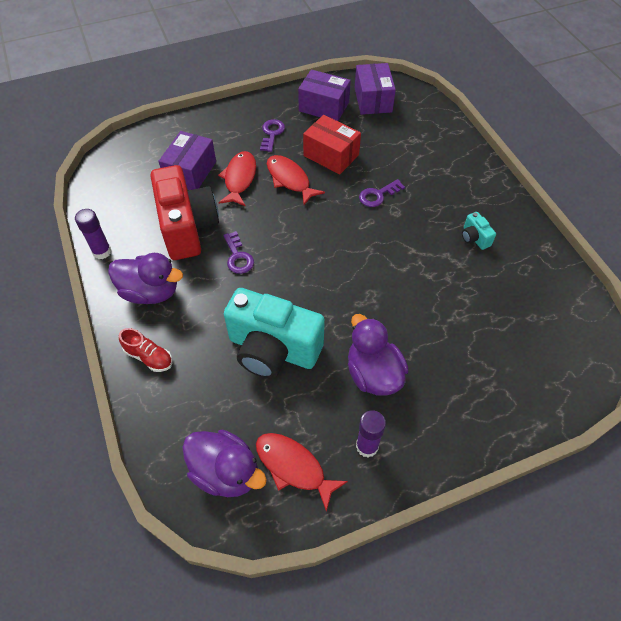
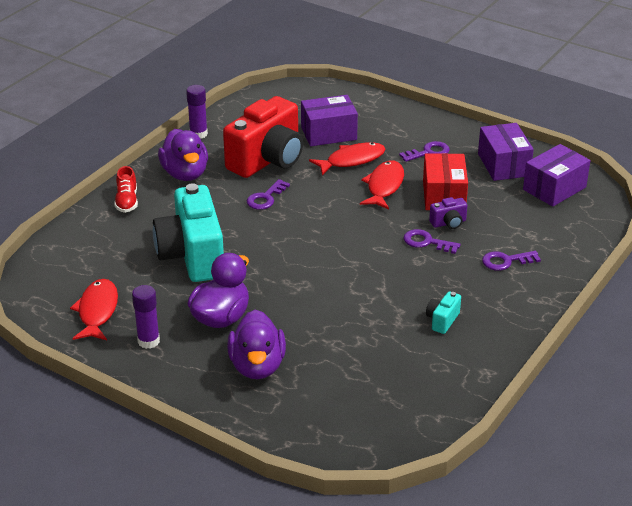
camera: 55 degrees right, 20 degrees down
(226, 472) = (65, 281): purple duck -> purple duck (257, 366)
(366, 171) = (448, 223): none -> purple camera
(433, 168) = (506, 261): none -> purple key

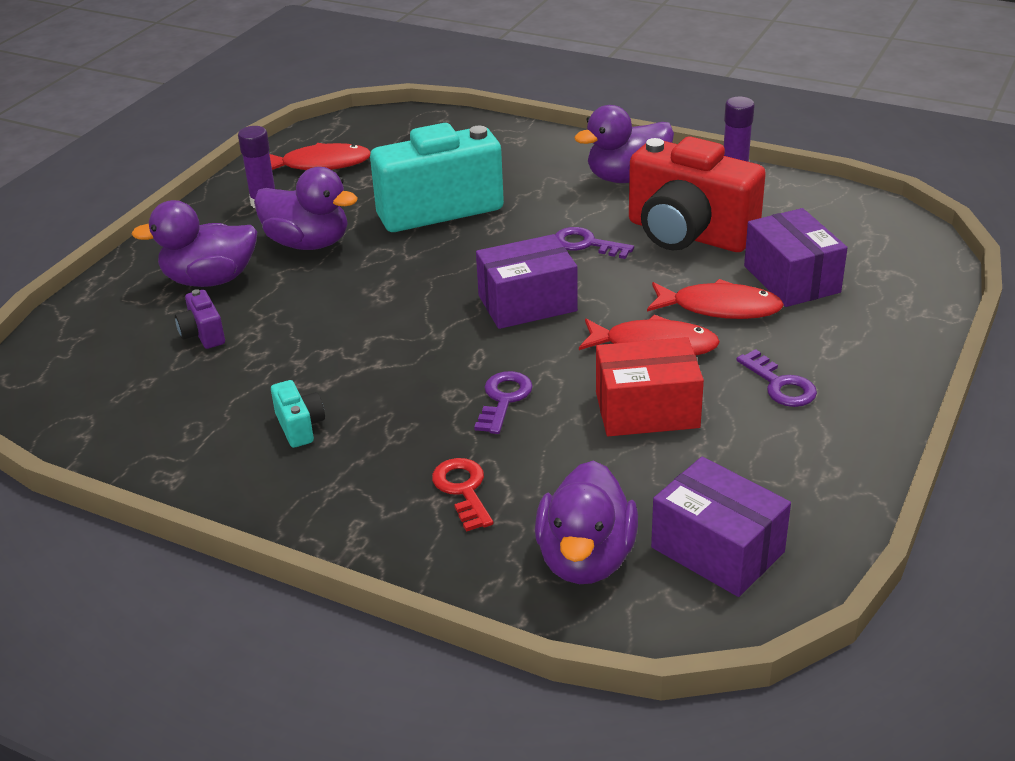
camera: 85 degrees right, 0 degrees up
(127, 201) = (549, 148): red shoe -> none
(352, 160) = (719, 308): red fish -> red fish turned 45 degrees counterclockwise
(442, 320) = (300, 426): turquoise camera -> turquoise camera turned 45 degrees clockwise
(448, 223) = (563, 420): purple camera -> purple camera (203, 334)
(503, 165) = (777, 478): purple box -> purple box (527, 303)
(506, 261) = (463, 490): purple key -> red key
(560, 226) = (585, 559): none -> purple duck

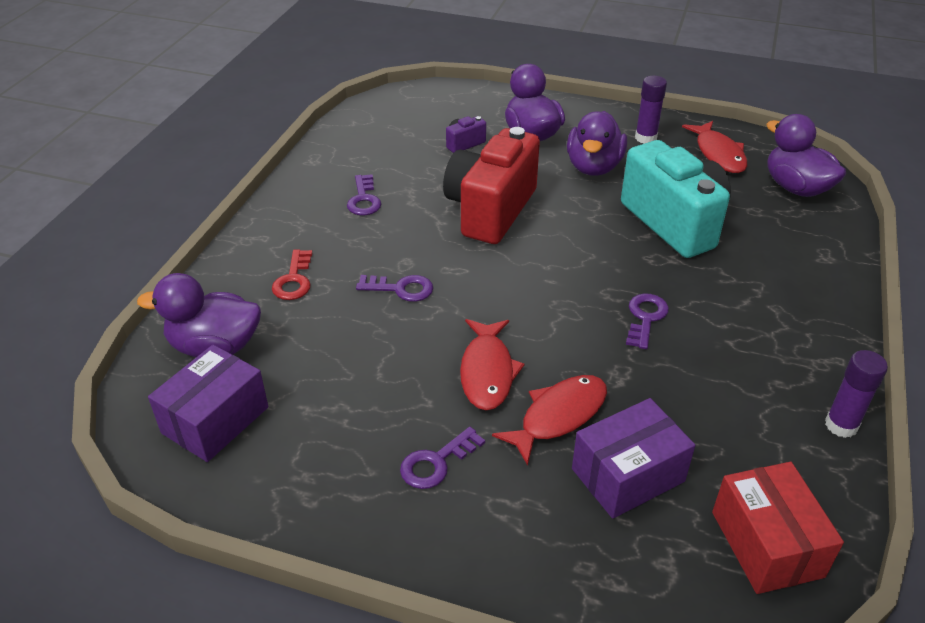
camera: 80 degrees right, 5 degrees up
(300, 426) = (364, 199): turquoise camera -> purple key
(463, 490) = (294, 280): red key -> red key turned 120 degrees clockwise
(527, 303) = (537, 289): purple box -> none
(627, 177) = (787, 338): purple duck -> purple duck (796, 188)
(647, 410) = (392, 371): red box -> red box (767, 544)
(688, 234) = (689, 389): red camera -> red camera (490, 210)
(719, 308) = (558, 416): red fish -> red fish turned 135 degrees counterclockwise

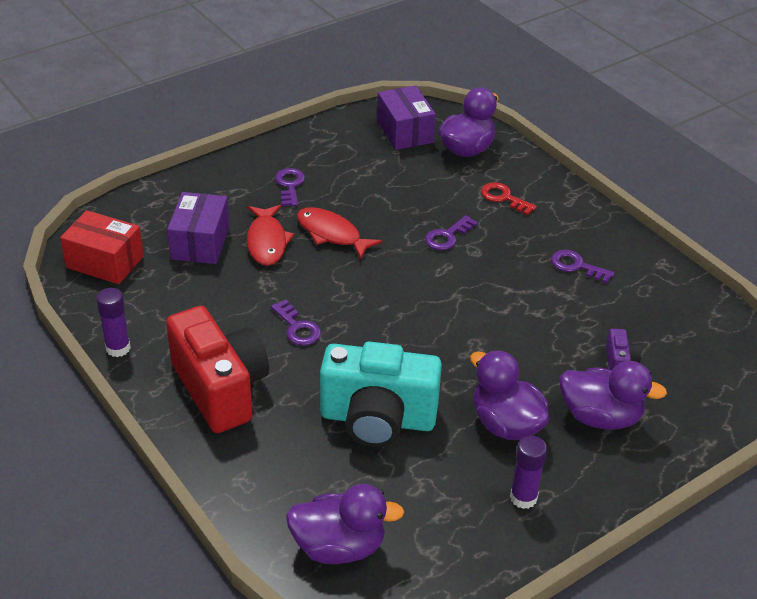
camera: 125 degrees right, 0 degrees up
(490, 210) = (499, 323): red camera -> red camera (220, 389)
(718, 154) = (446, 533): red fish -> none

